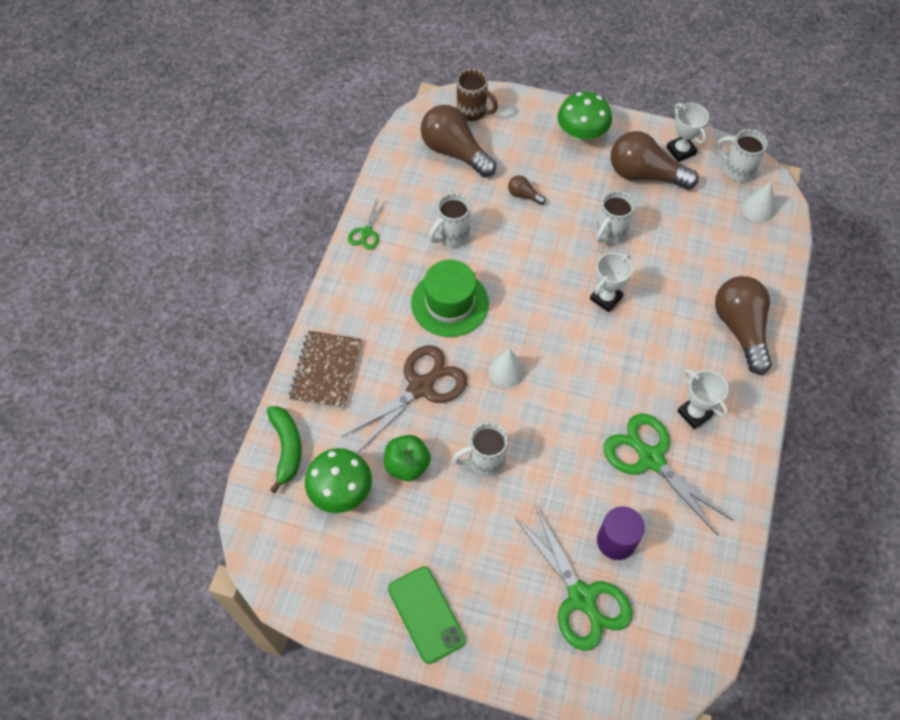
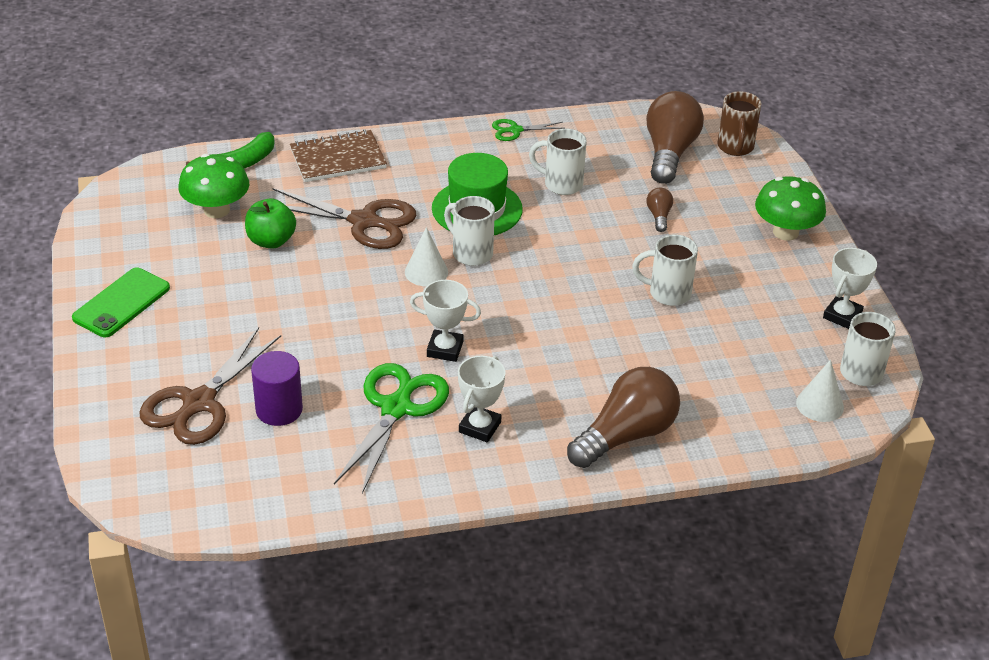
camera: 60 degrees right, 20 degrees down
(484, 460) = (311, 289): white mug -> white mug (471, 253)
(582, 598) = (198, 403): green scissors -> brown scissors
(606, 298) = (577, 315): white trophy -> white trophy (445, 349)
(645, 175) = (776, 297): brown light bulb -> none

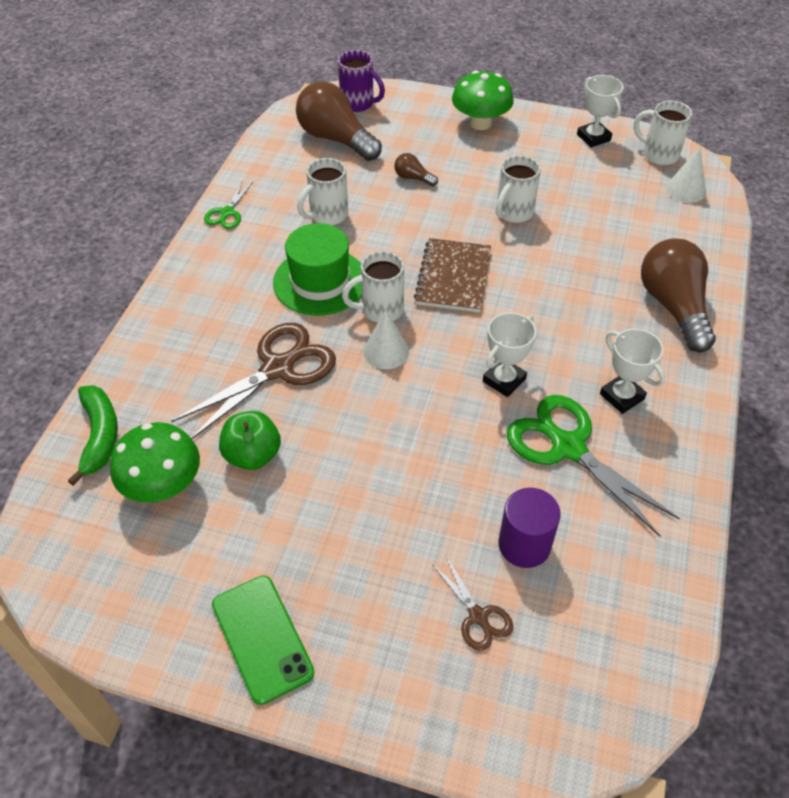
camera: 60 degrees left, 10 degrees up
(198, 403) = (478, 617): brown scissors -> brown scissors, size x0.51
(338, 159) = (161, 351): brown notebook -> brown notebook (453, 277)
(735, 148) = (358, 104): brown mug -> purple mug

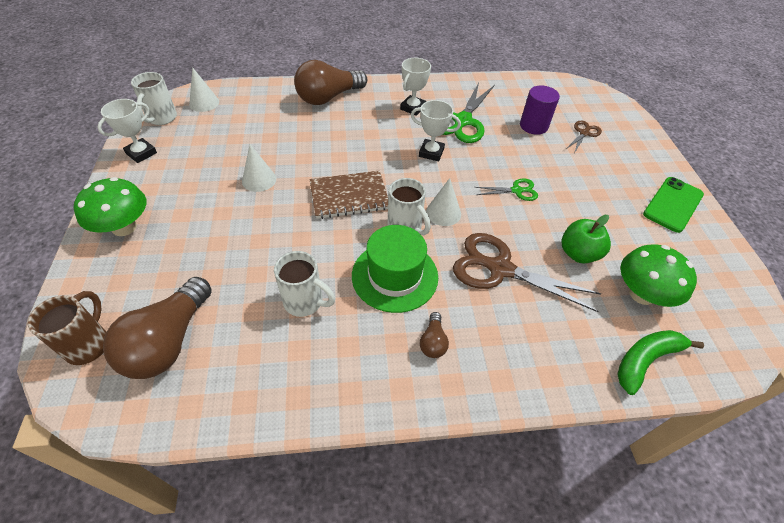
camera: 115 degrees left, 0 degrees up
(227, 213) = (333, 397): green scissors -> green scissors (517, 190)
(358, 104) = (89, 344): purple mug -> brown mug
(413, 178) = (227, 253): brown light bulb -> brown light bulb (433, 342)
(513, 213) = (259, 180): white mug -> white cone

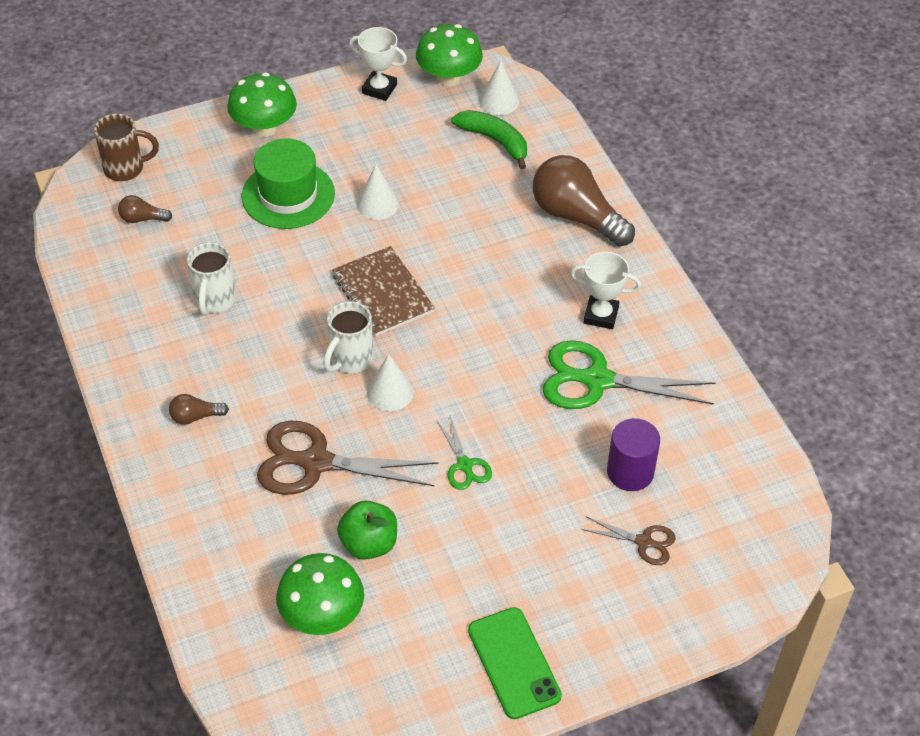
camera: 75 degrees right, 0 degrees up
(161, 118) = (449, 77): white mug -> green mushroom
(169, 341) = (142, 219): brown light bulb -> brown light bulb, size x0.45
(395, 276) = (272, 366): green hat -> green hat (288, 195)
(431, 153) = (504, 357): white trophy -> none
(499, 269) = (315, 462): brown scissors -> brown scissors turned 90 degrees counterclockwise
(645, 360) = (224, 615): green banana -> green banana (495, 141)
(673, 204) = (514, 663): green phone -> green phone turned 45 degrees clockwise

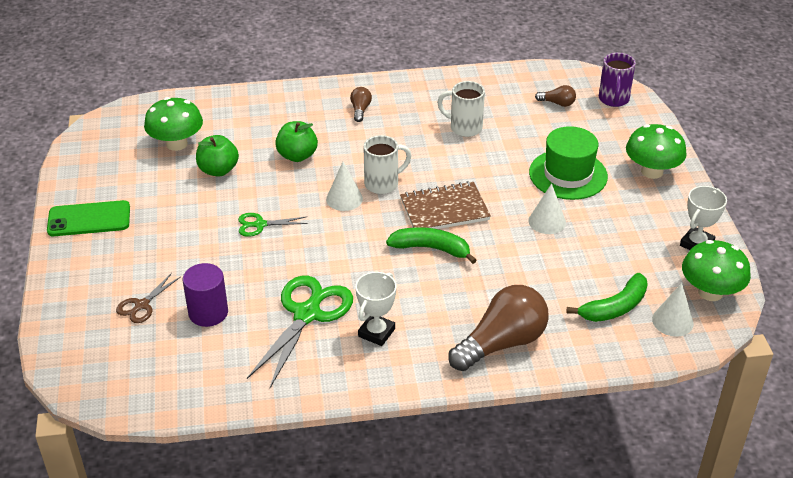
camera: 105 degrees right, 10 degrees down
(126, 168) = (613, 100): brown mug -> purple mug
(142, 219) = (557, 103): brown light bulb -> brown light bulb turned 90 degrees clockwise
(315, 462) = (297, 156): brown scissors -> green apple
(350, 360) = (383, 183): white mug -> white mug turned 105 degrees clockwise
(454, 293) = (431, 248): none -> green banana

